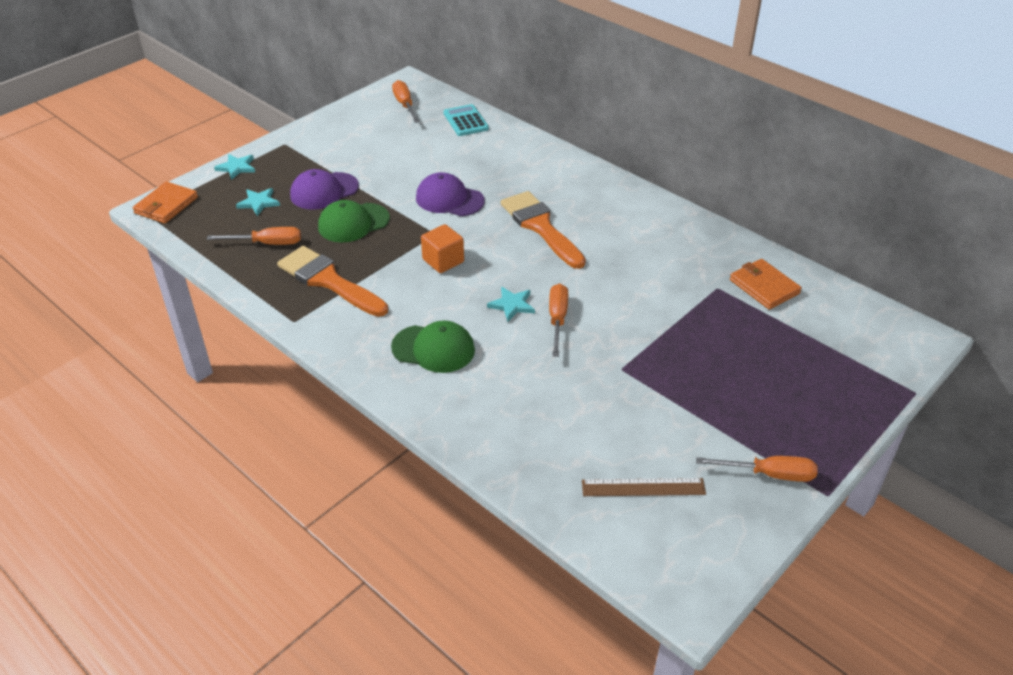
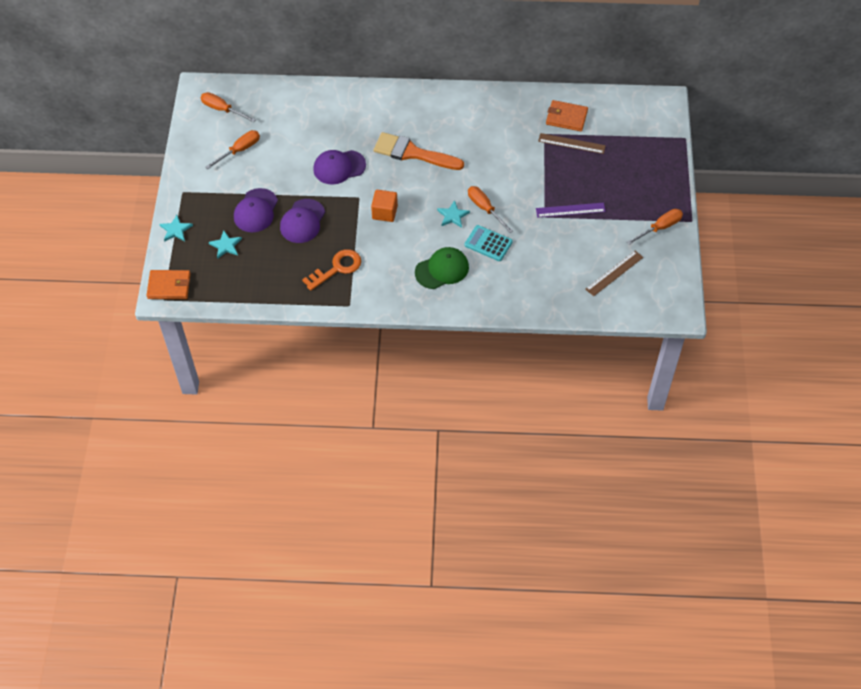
camera: 40 degrees left, 15 degrees up
(166, 205) = (169, 286): orange wallet -> orange wallet turned 75 degrees counterclockwise
(267, 243) = (269, 269): orange screwdriver -> orange screwdriver (239, 150)
(329, 281) = (337, 268): orange brush -> orange key
(353, 223) = (302, 221): green cap -> purple cap
(466, 121) = (279, 99): turquoise calculator -> turquoise calculator (488, 243)
(662, 381) = (570, 210): none -> purple ruler
(742, 315) = (571, 143): none -> brown ruler

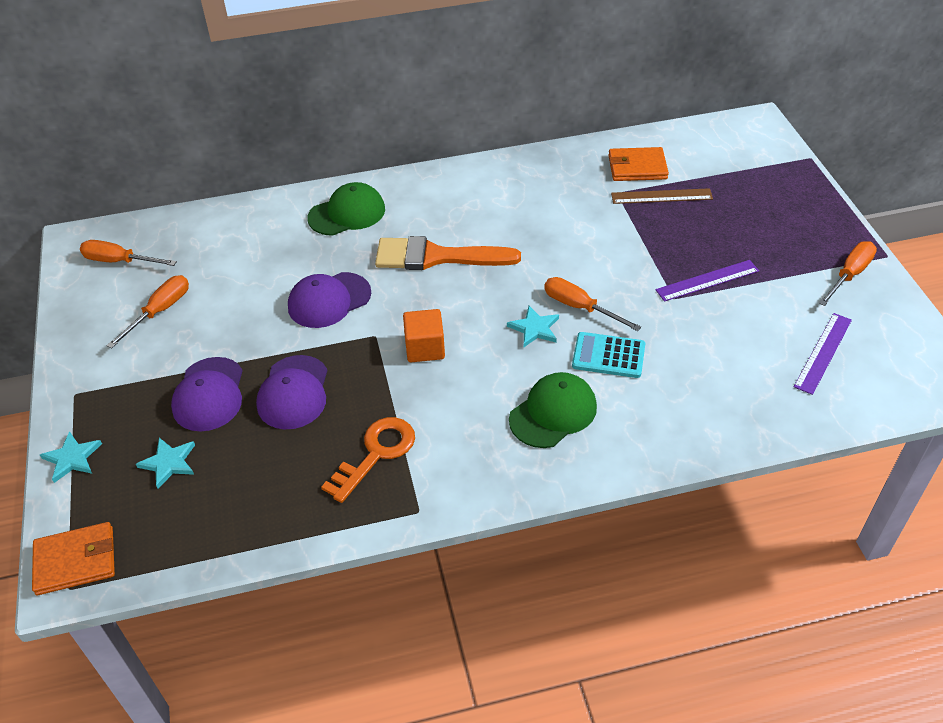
camera: 15 degrees left, 10 degrees down
(368, 108) = (347, 213): none -> green cap
(614, 273) = (823, 352): brown ruler -> purple ruler

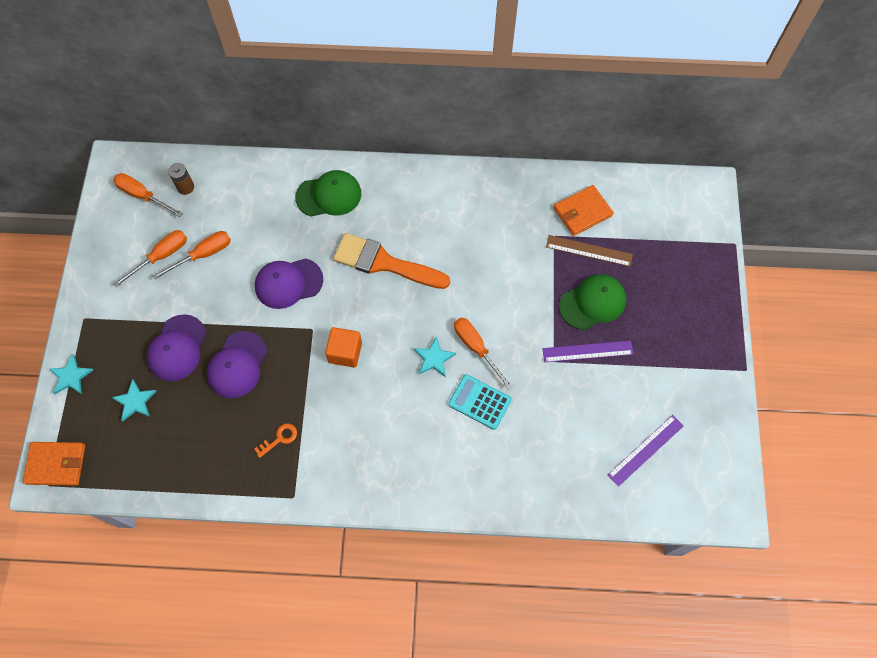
camera: 15 degrees right, 20 degrees up
(171, 242) = (185, 187): none -> brown battery
(376, 454) = (279, 438): orange key -> orange key, size x0.54
(553, 413) = (418, 442): green cap -> green cap (592, 303)
(637, 167) = (582, 212): orange wallet -> orange wallet turned 45 degrees counterclockwise
(849, 275) = (705, 380): orange screwdriver -> orange screwdriver (203, 255)

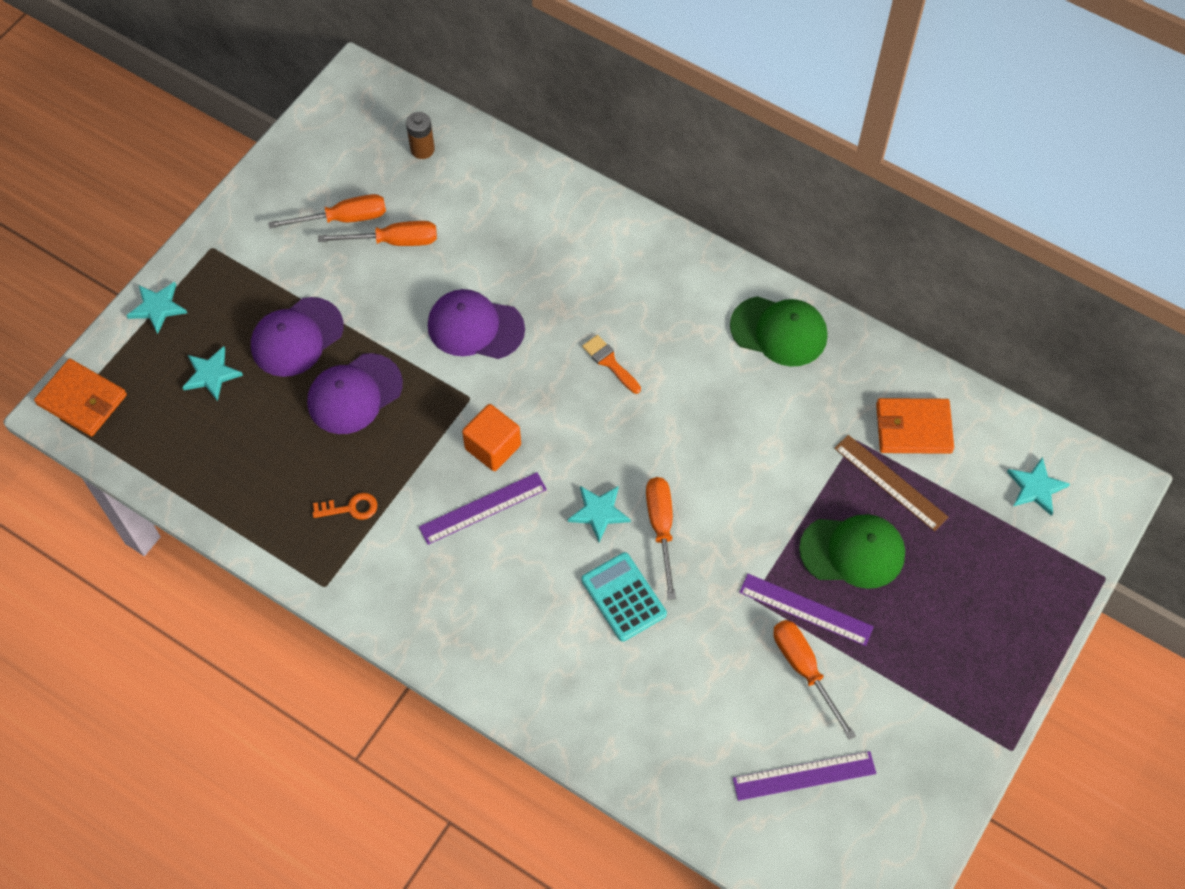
camera: 30 degrees right, 5 degrees down
(143, 196) = (365, 135): orange screwdriver -> orange screwdriver (804, 669)
(329, 195) = (591, 244): green cap -> green cap (779, 331)
(362, 394) = (483, 508): none -> purple ruler
(384, 263) = (610, 362): orange brush -> orange brush, size x0.44
(668, 212) = (1036, 487): none -> turquoise star

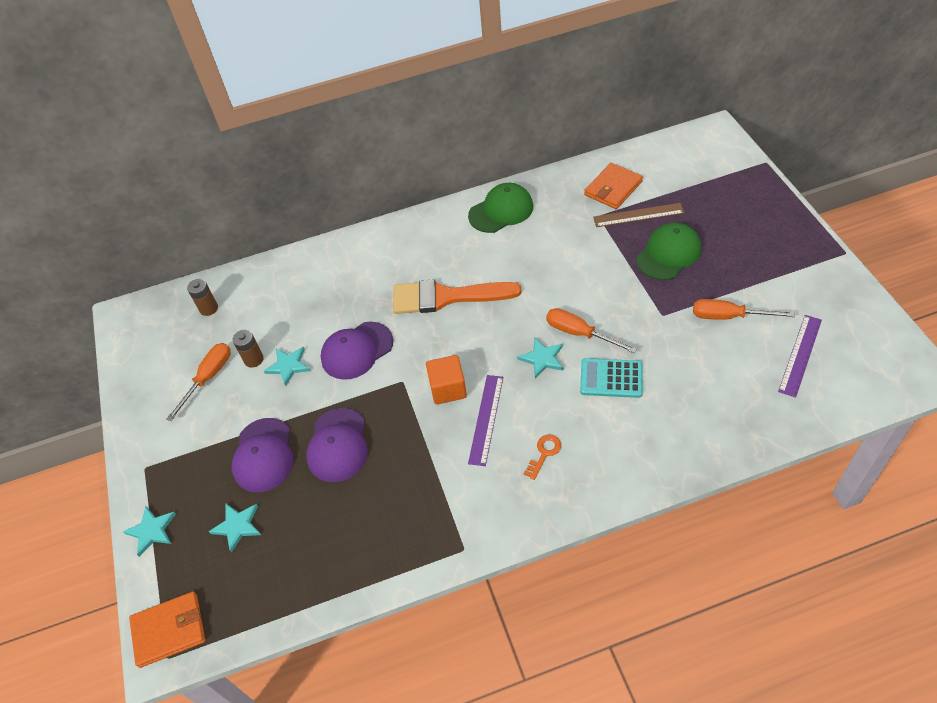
camera: 45 degrees left, 10 degrees down
(350, 508) = (419, 497): orange key -> orange key (544, 453)
(394, 241) = (254, 359): orange screwdriver -> brown battery
(610, 362) = (447, 297): orange brush -> orange brush, size x2.25
(806, 609) = (689, 294): purple ruler -> none
(1036, 487) = (691, 160): turquoise star -> turquoise star (288, 366)

